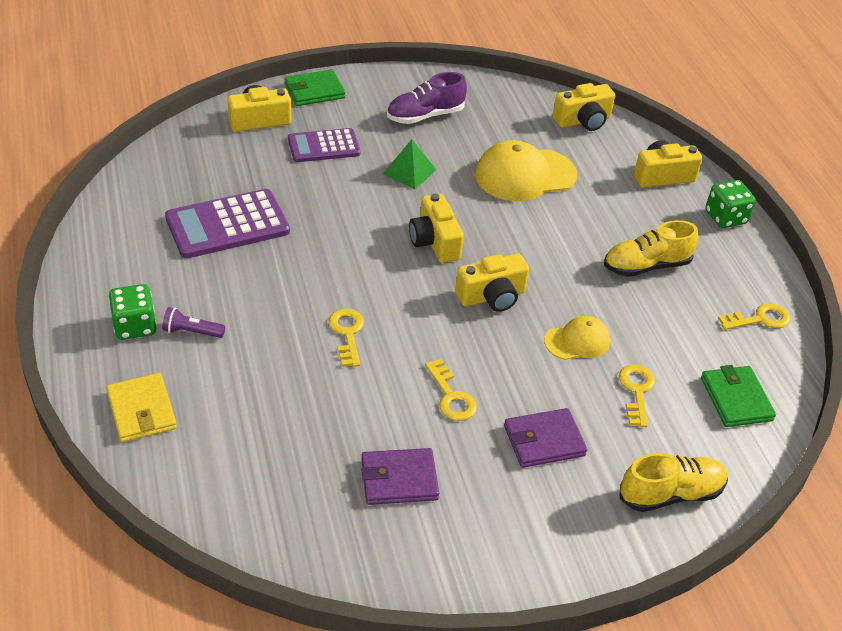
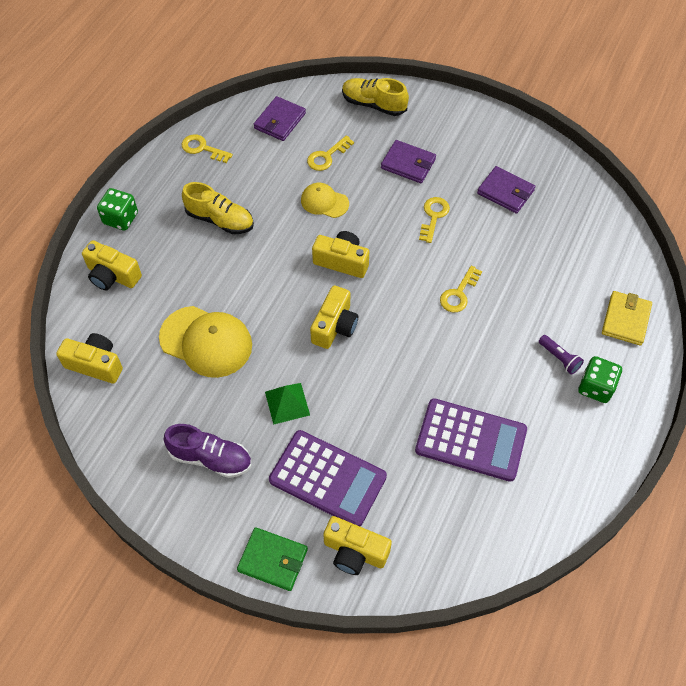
camera: 135 degrees left, 15 degrees up
(324, 146) = (327, 478): purple calculator -> purple calculator, size x1.51
(736, 399) = (280, 121): green wallet -> purple wallet

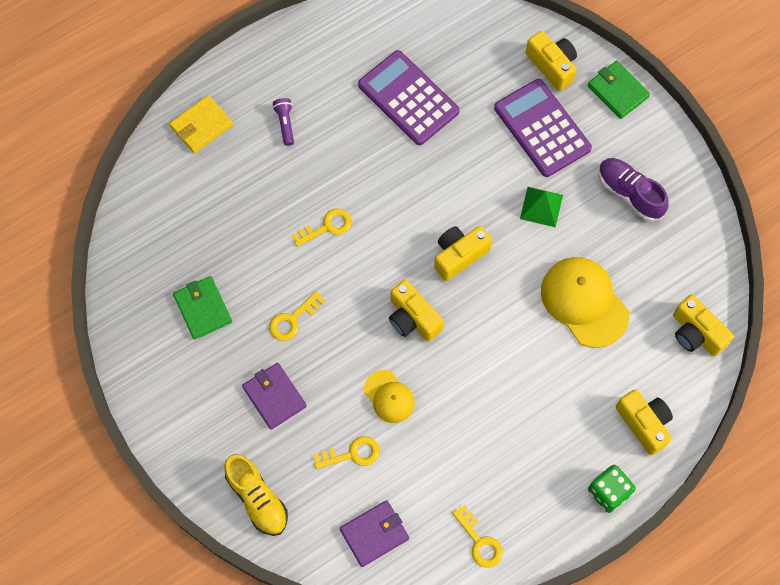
camera: 150 degrees left, 10 degrees up
(220, 220) = (506, 433): yellow shoe -> none
(505, 192) = (203, 309): purple wallet -> green wallet
(595, 387) = (275, 86): green dice -> none

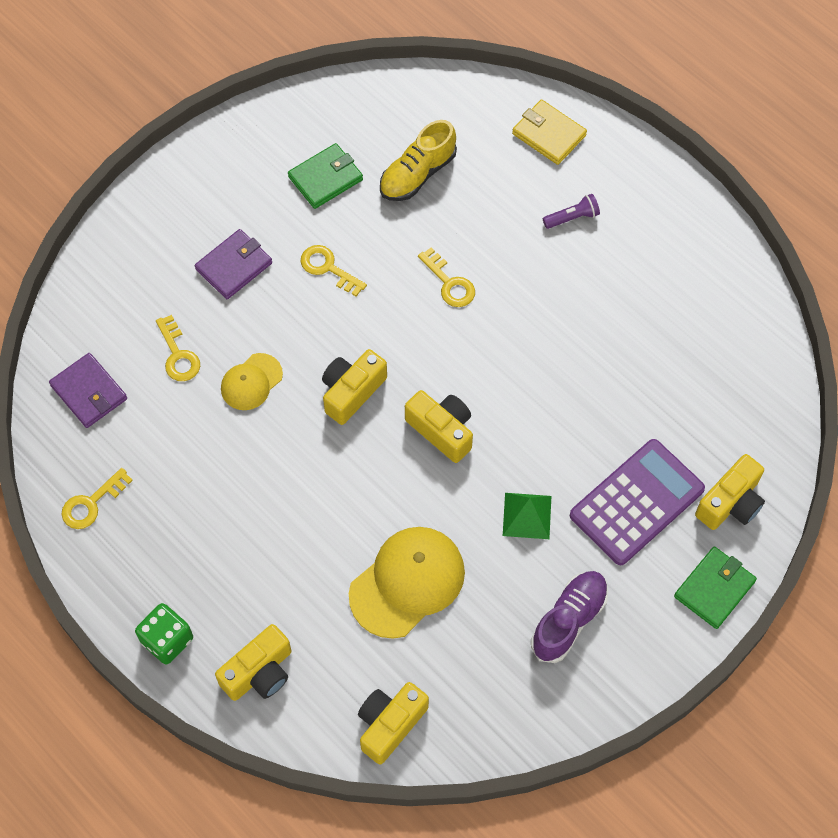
camera: 80 degrees right, 5 degrees down
(257, 498) = (116, 270): yellow shoe -> yellow shoe (417, 174)
(408, 98) = (639, 342): purple calculator -> none

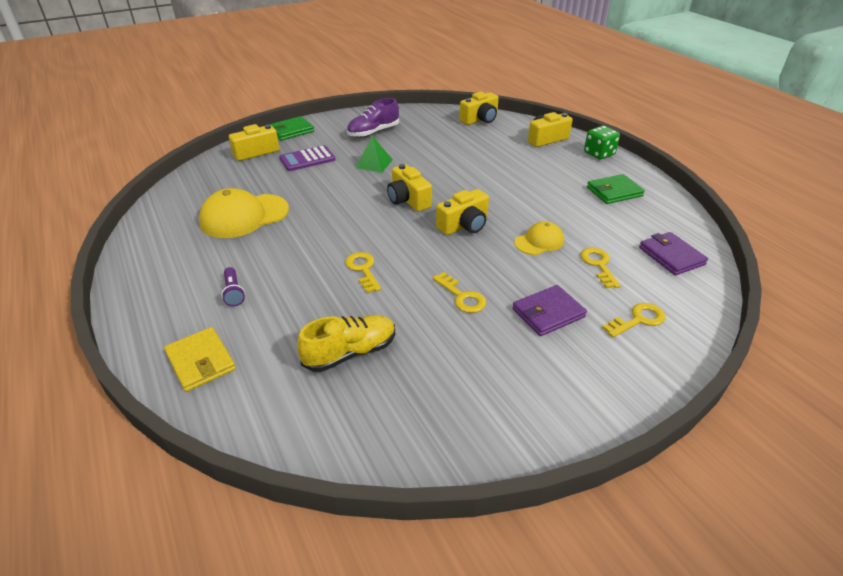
camera: 165 degrees left, 25 degrees down
(92, 503) = (656, 205): yellow key -> yellow key (638, 320)
(325, 178) = (444, 367): green wallet -> green wallet (614, 192)
(407, 582) = (455, 153): yellow cap -> yellow cap (244, 216)
(572, 217) = (234, 292): purple flashlight -> purple flashlight turned 105 degrees counterclockwise
(636, 502) = (307, 159): purple calculator -> purple calculator, size x0.66

